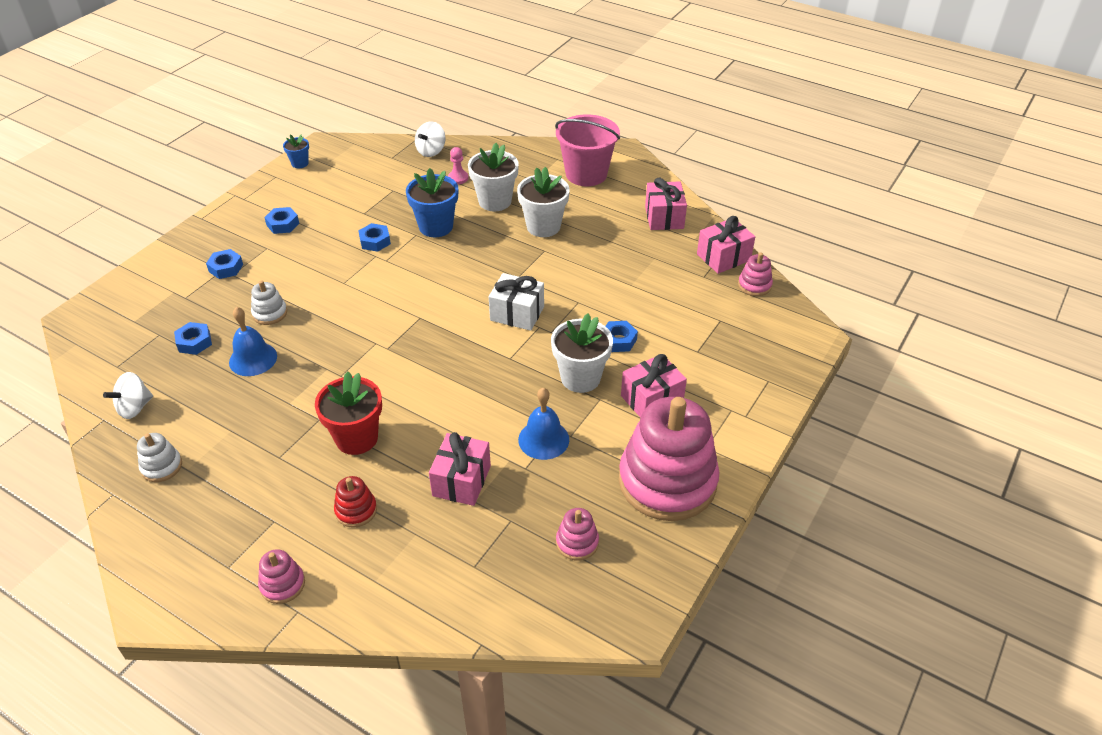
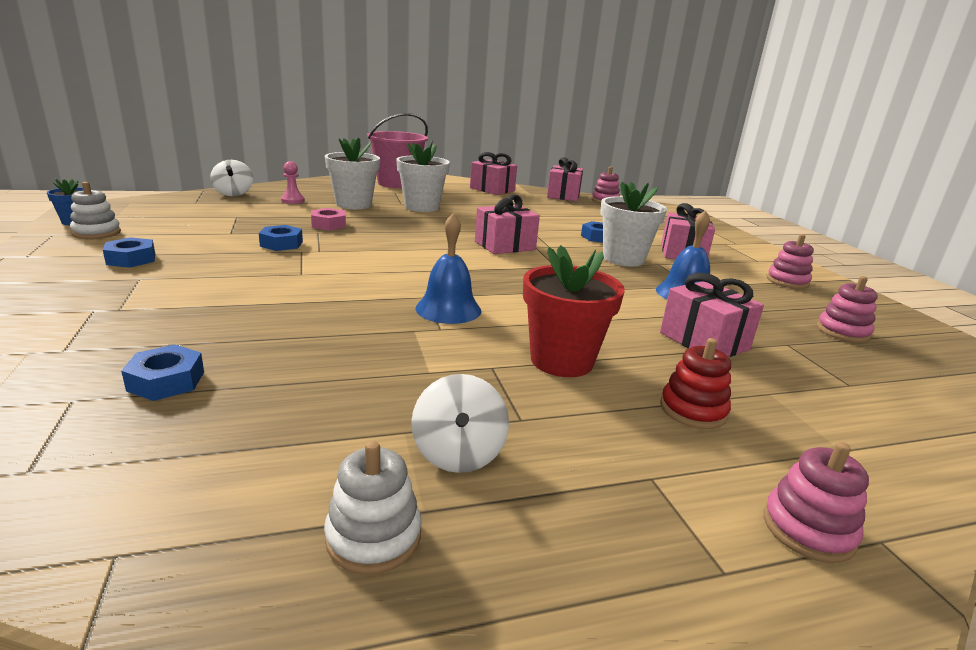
camera: 50 degrees left, 20 degrees down
(134, 408) = (171, 499): white spinning top -> white spinning top (458, 453)
(226, 268) = (98, 307): blue nut -> none
(253, 359) = (300, 359): blue bell -> blue bell (448, 309)
(270, 313) = (247, 319): white stacking toy -> white stacking toy (96, 233)
(436, 227) = (328, 224): blue flower pot -> pink nut
(517, 313) = (504, 245): white gift -> pink gift
(667, 481) = (787, 281): pink stacking toy -> pink stacking toy, size x0.41

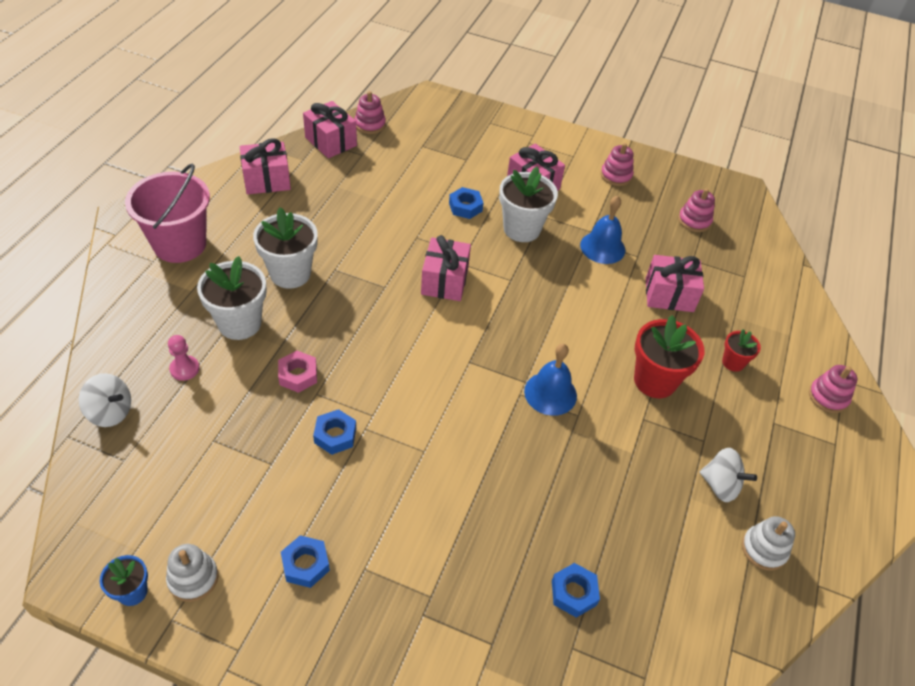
camera: 55 degrees left, 25 degrees up
(693, 410) = (733, 362): red stacking toy -> red flower pot

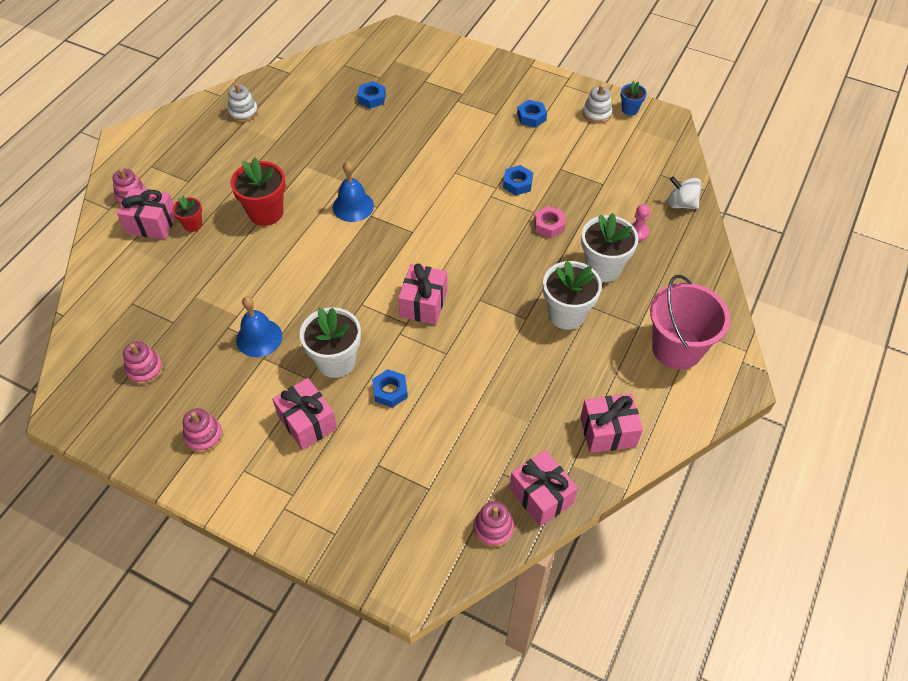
camera: 170 degrees left, 5 degrees up
(669, 295) = (216, 285): pink gift -> pink gift (152, 224)
(720, 485) = (252, 145): white spinning top -> none

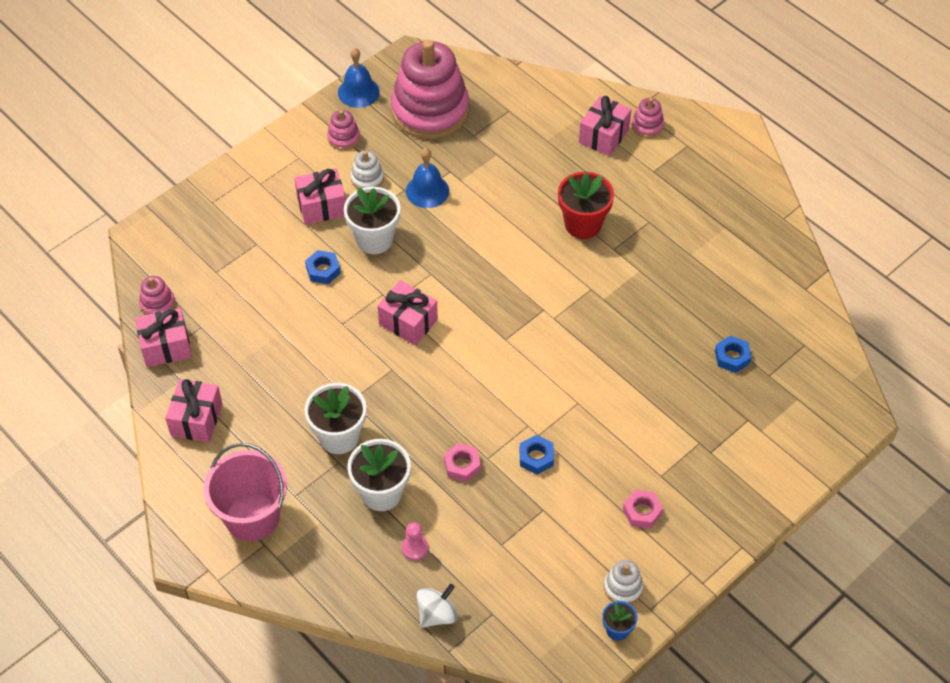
camera: 110 degrees right, 0 degrees up
(145, 369) = (430, 110): pink stacking toy -> pink stacking toy, size x2.42
(193, 224) = (589, 166): red flower pot -> none
(243, 112) = (747, 233): white stacking toy -> white stacking toy (367, 179)
(353, 206) = (563, 297): blue bell -> blue bell (358, 92)
(531, 117) = (642, 512): blue nut -> pink nut

